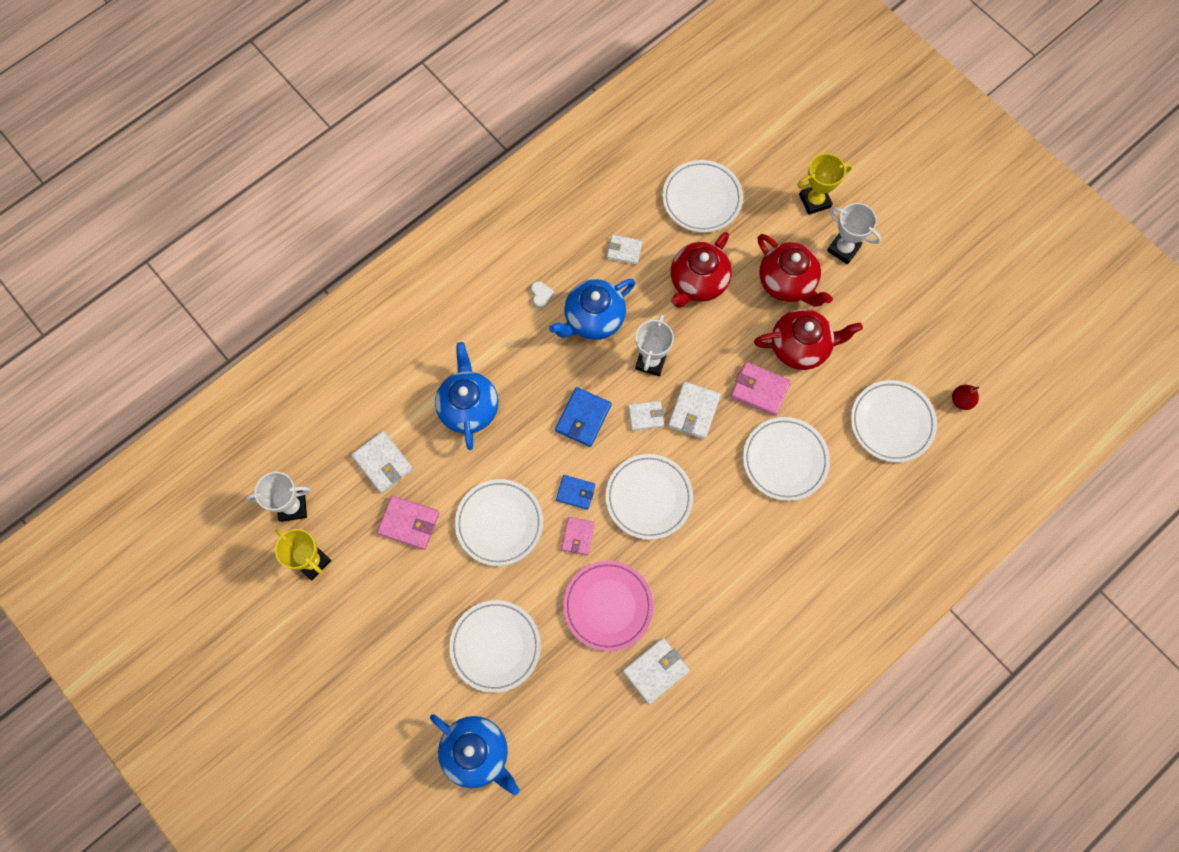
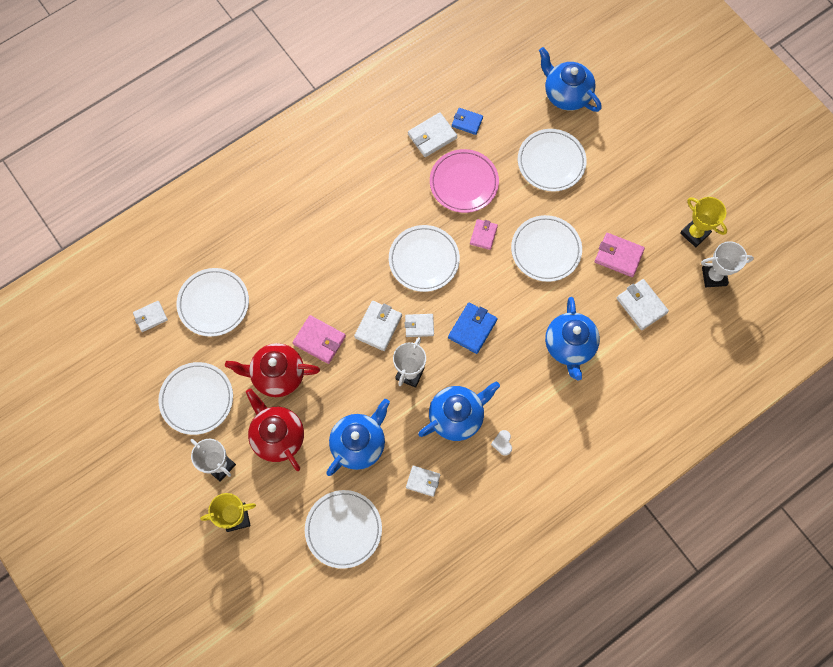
camera: 175 degrees left, 0 degrees up
(575, 493) = (483, 268): blue wallet -> blue wallet (467, 122)
(697, 282) = (359, 443): red teapot -> blue teapot
(785, 460) = (308, 280): white plate -> white plate (197, 399)
(961, 400) = (150, 317): red pear -> white wallet

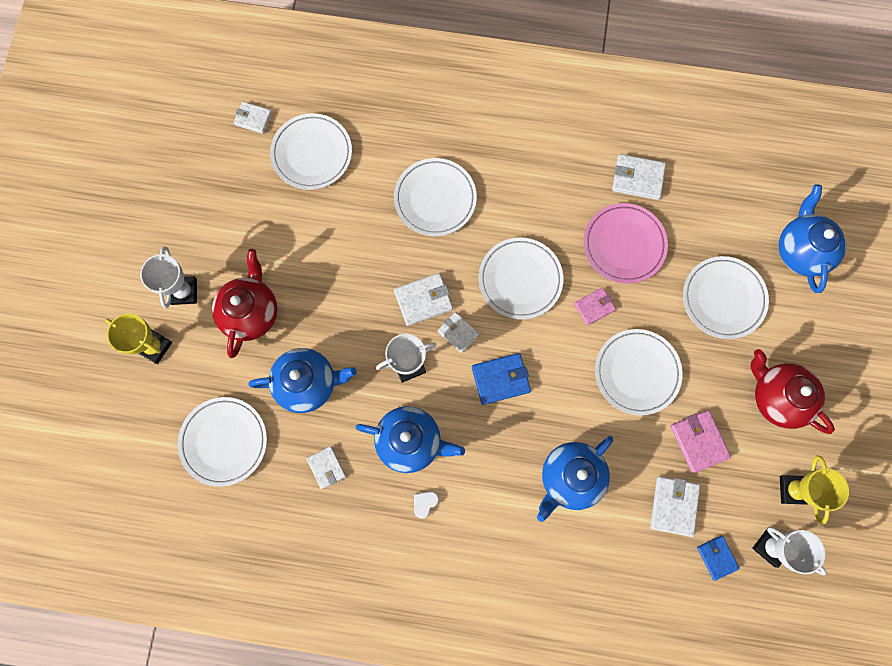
camera: 45 degrees right, 5 degrees up
(197, 399) = (221, 220): white plate -> white plate (435, 199)
(277, 375) = (301, 261): red teapot -> red teapot (777, 397)
(319, 340) = (364, 265): pink wallet -> none
(467, 122) = (682, 194): blue wallet -> blue wallet (716, 557)

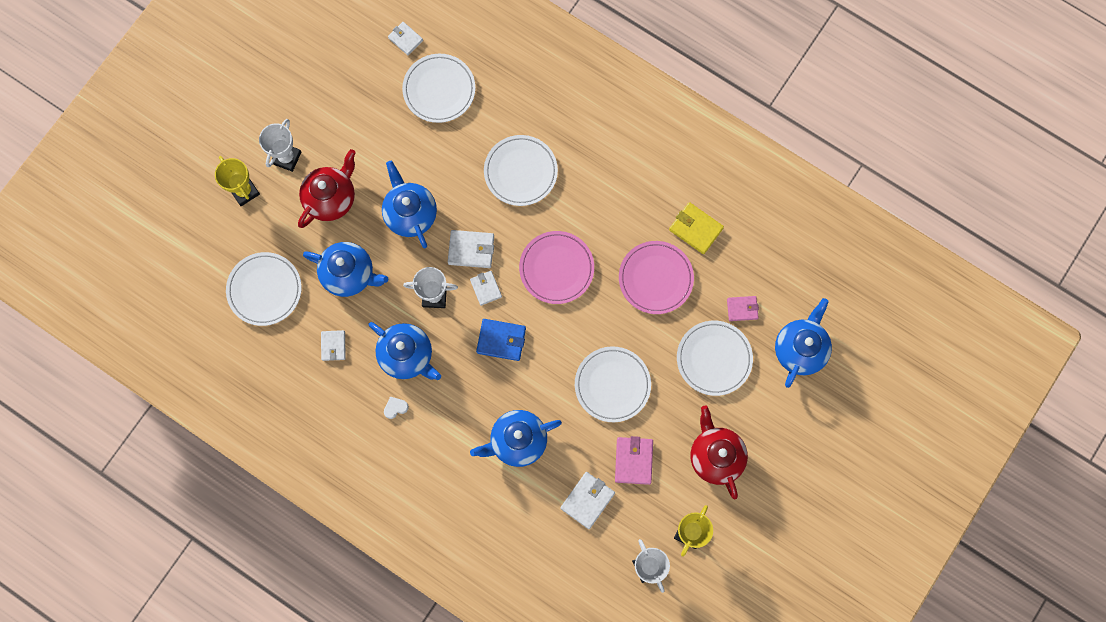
camera: 25 degrees right, 0 degrees up
(342, 291) = (410, 213): none -> blue teapot
(520, 280) = (556, 268): white plate -> pink plate
(594, 307) = (605, 317): pink wallet -> pink wallet (742, 309)
(637, 178) = (695, 229): white wallet -> yellow wallet
(716, 557) = (600, 554): blue wallet -> none

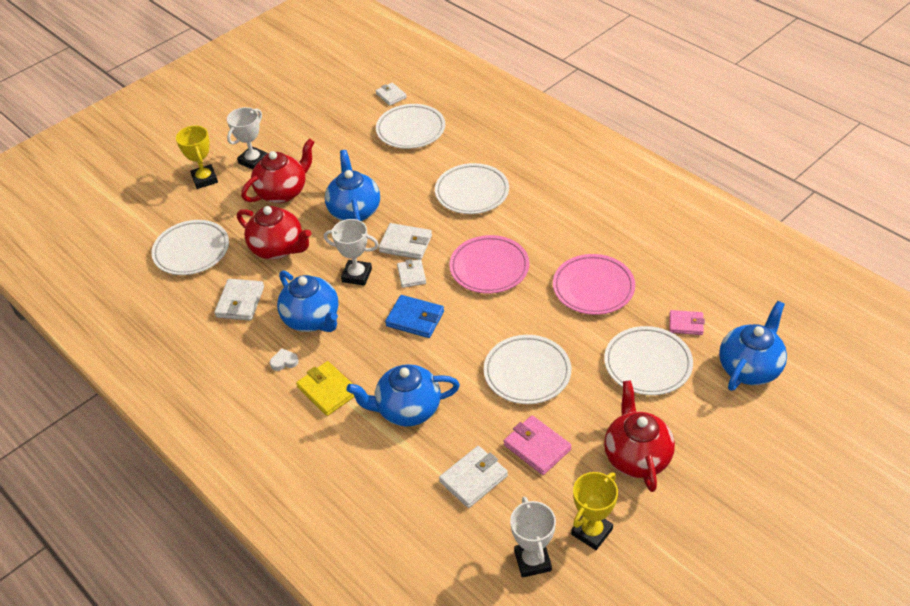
camera: 15 degrees right, 30 degrees down
(333, 346) = (240, 302): white wallet -> white wallet, size x1.50
(349, 274) = (278, 248): blue teapot -> red teapot
(633, 461) = (537, 447): pink wallet -> pink wallet turned 60 degrees counterclockwise
(695, 229) = (643, 253): yellow wallet -> yellow wallet (328, 390)

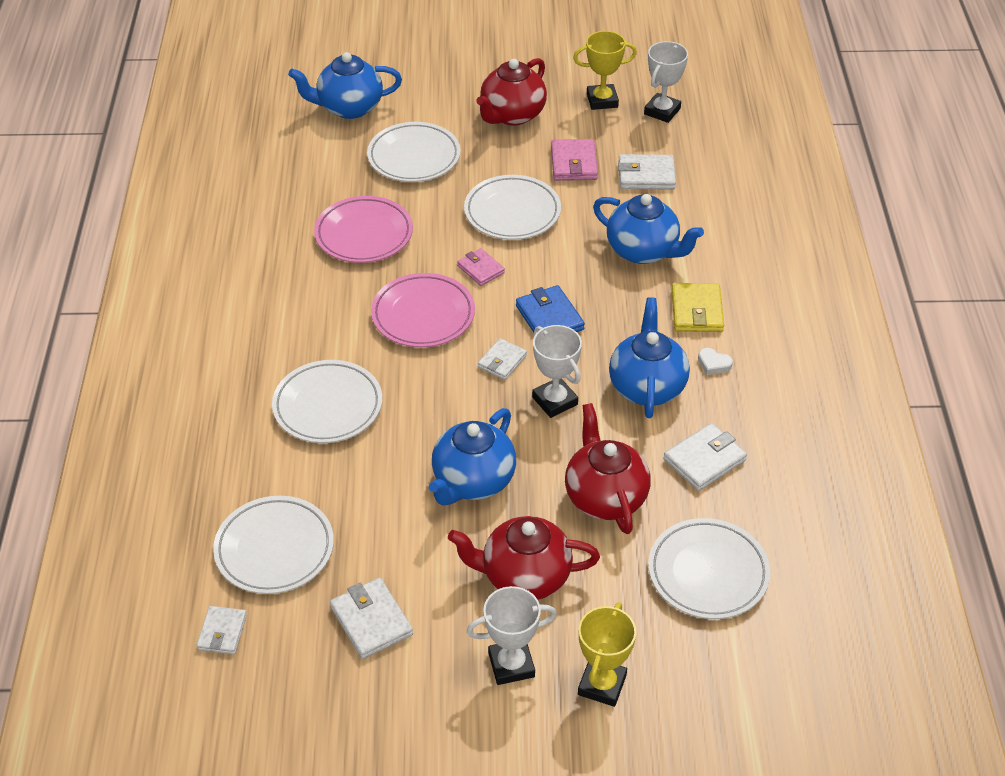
camera: 140 degrees left, 0 degrees up
(405, 244) = (467, 399): white wallet -> white wallet (371, 621)
(686, 324) = (341, 161): pink wallet -> pink wallet (480, 269)

